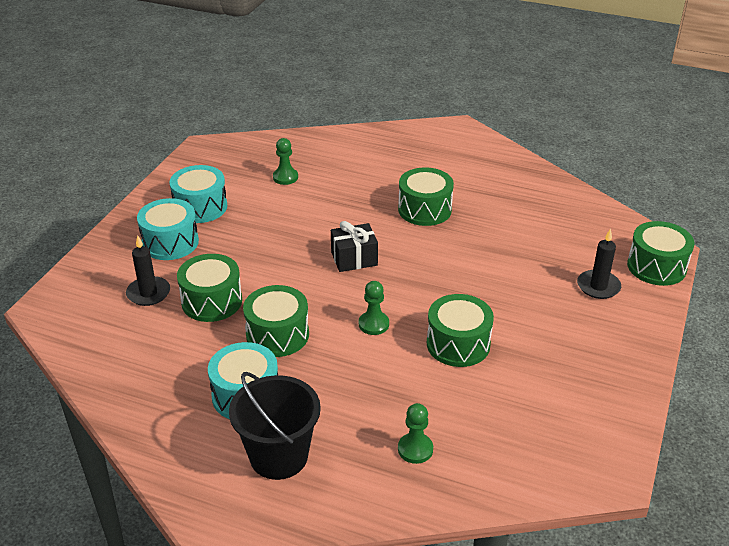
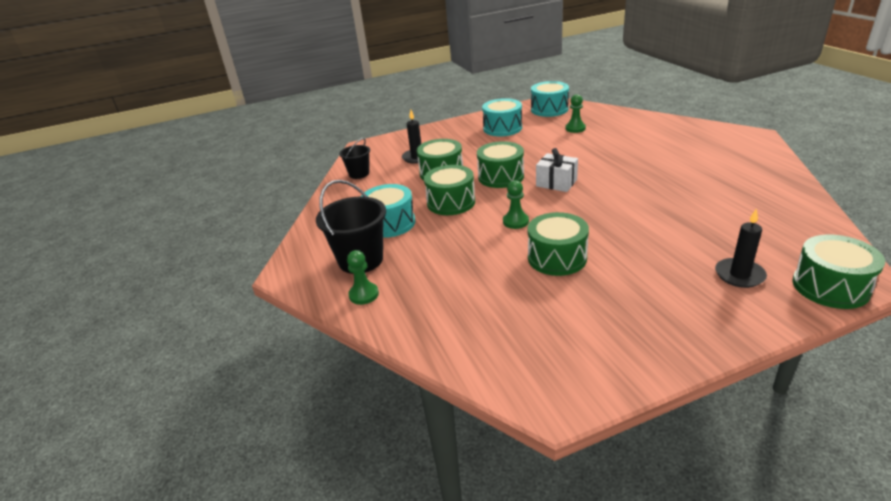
camera: 50 degrees right, 5 degrees down
(103, 351) = (359, 174): none -> black bucket
(170, 242) = (462, 139): turquoise drum -> turquoise drum (549, 109)
(354, 259) = (556, 183): black gift -> white gift
(415, 449) = (437, 300): green pawn -> green pawn (364, 295)
(424, 210) = (650, 174): green drum -> green drum (501, 177)

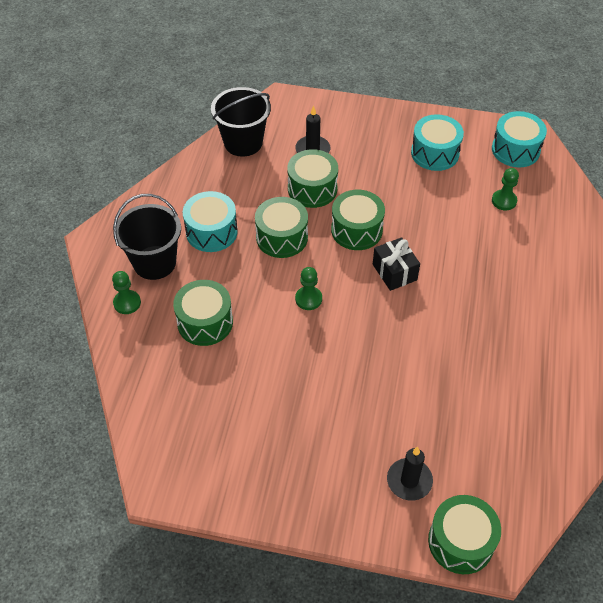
camera: 30 degrees right, 20 degrees up
(359, 174) = (243, 142): black bucket -> black bucket, size x1.71
(556, 183) = (394, 272): white gift -> black gift
(557, 258) = (296, 363): green drum -> green drum (205, 322)

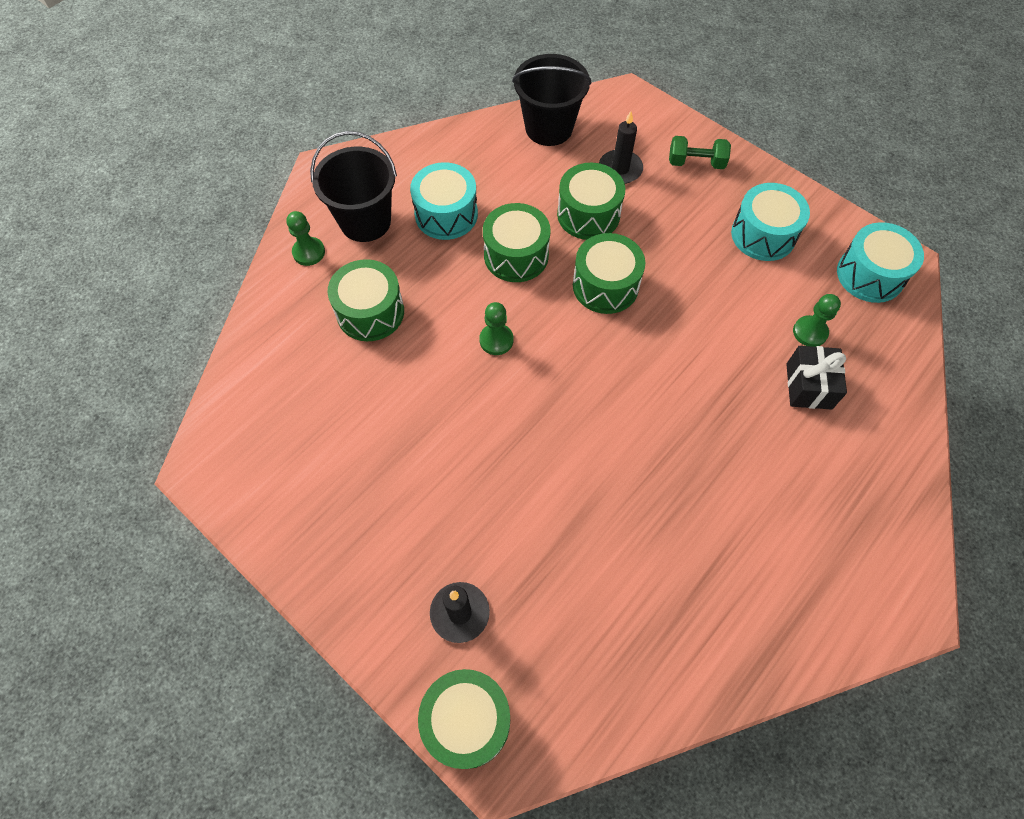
camera: 30 degrees right, 10 degrees up
(360, 125) = (696, 163): none -> green dumbbell
(394, 272) = (614, 356): black gift -> black gift (808, 386)

